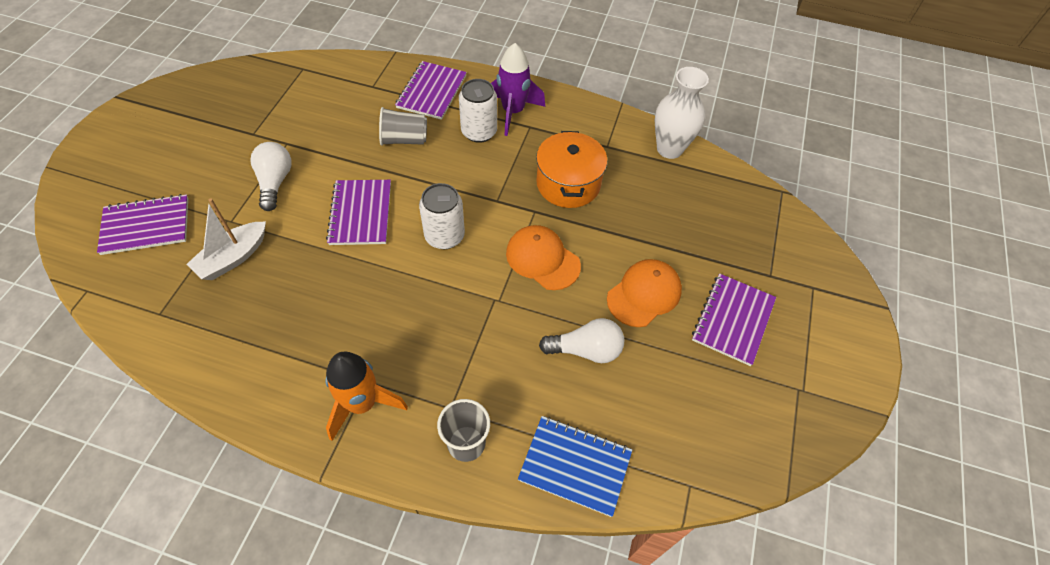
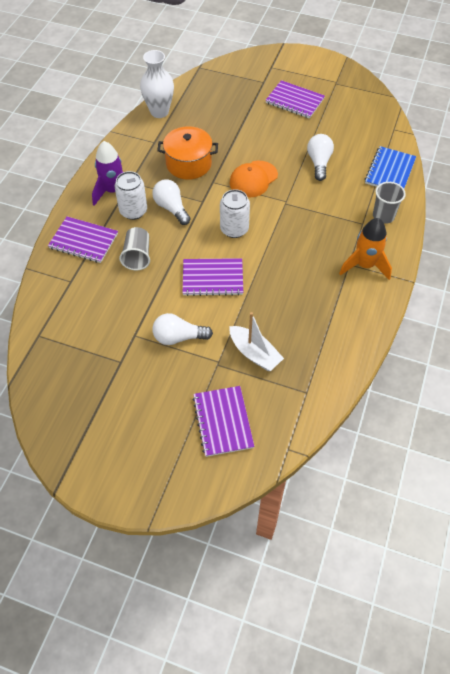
camera: 85 degrees left, 0 degrees up
(484, 168) = (171, 208): none -> white light bulb
(644, 294) = (278, 135): orange cap -> none

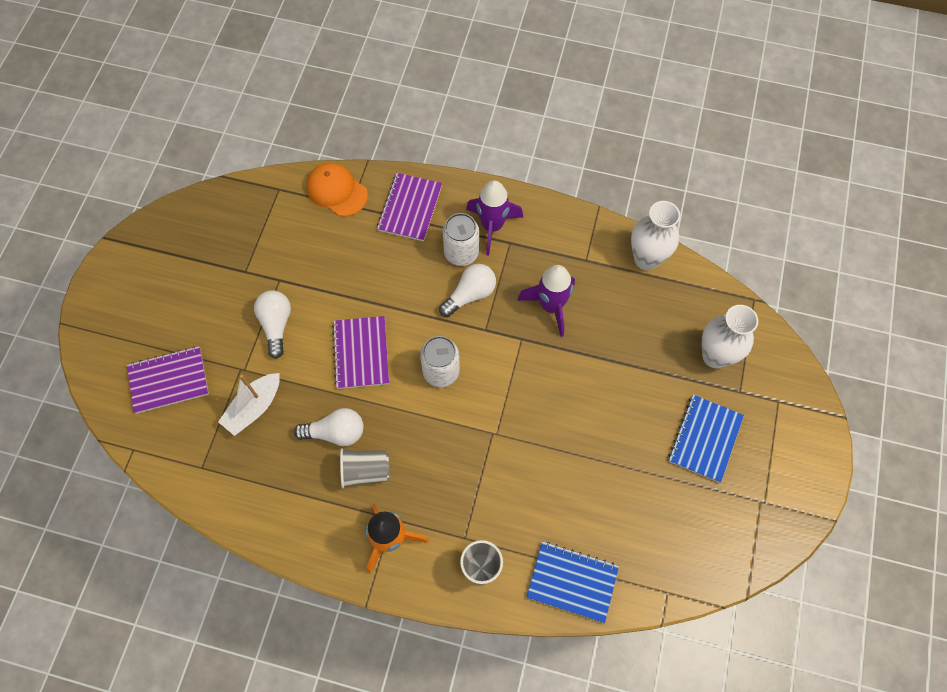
camera: 85 degrees right, 10 degrees up
(137, 256) = (390, 267): grey cup -> grey cup (365, 471)
(188, 164) = (551, 306): orange pot -> purple rocket
(237, 89) = (715, 356): none -> white vase
(253, 179) = (532, 389): orange cap -> orange cap (336, 191)
(294, 101) = (705, 439): purple notebook -> blue notebook
(319, 163) = (576, 477): white light bulb -> white light bulb (335, 432)

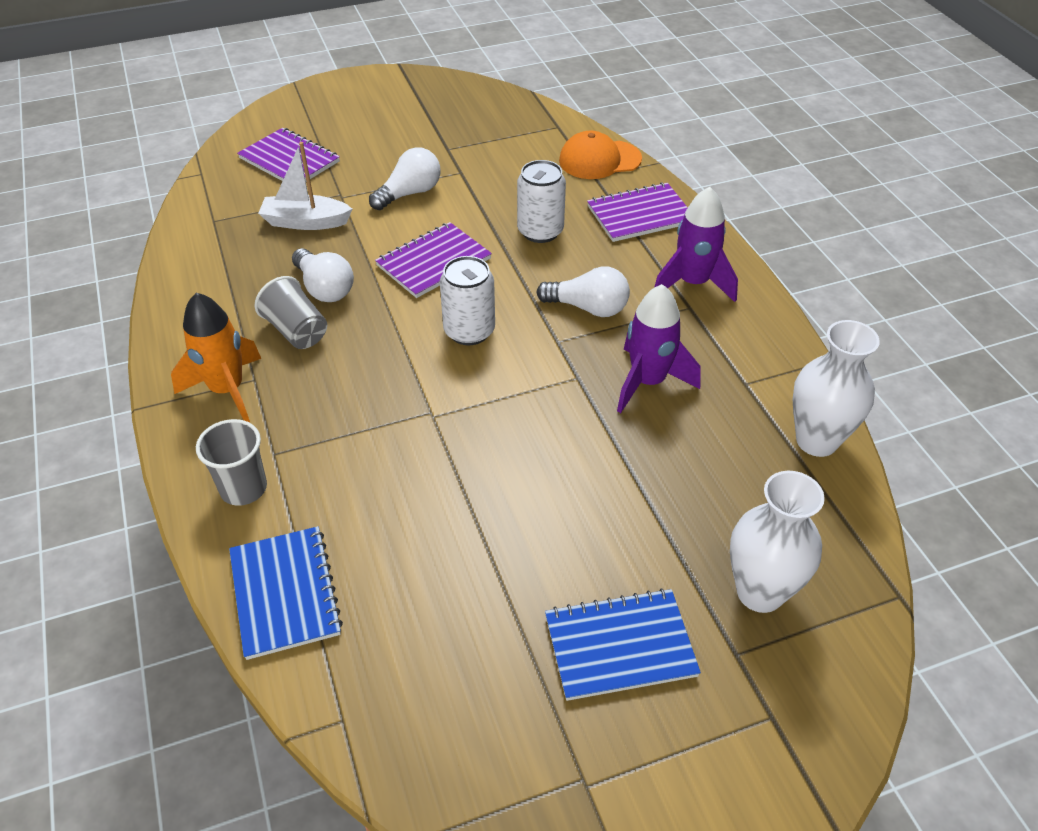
camera: 55 degrees right, 20 degrees down
(336, 191) = (599, 160): orange cap -> orange cap turned 105 degrees counterclockwise
(461, 253) = (631, 276): white can -> white can (540, 231)

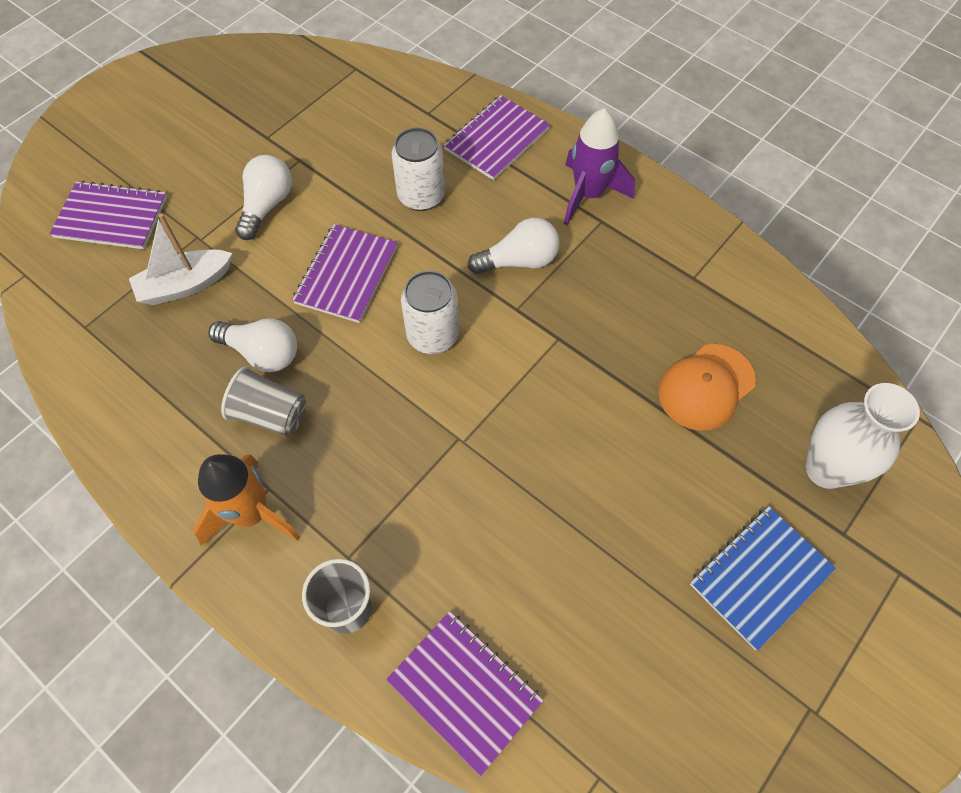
camera: 30 degrees left, 15 degrees up
(284, 593) = (464, 691): blue notebook -> purple notebook
(599, 160) = (420, 92): orange cap -> orange cap (706, 387)
(648, 382) = (618, 314): purple rocket -> none
(816, 441) = (779, 307): white vase -> none

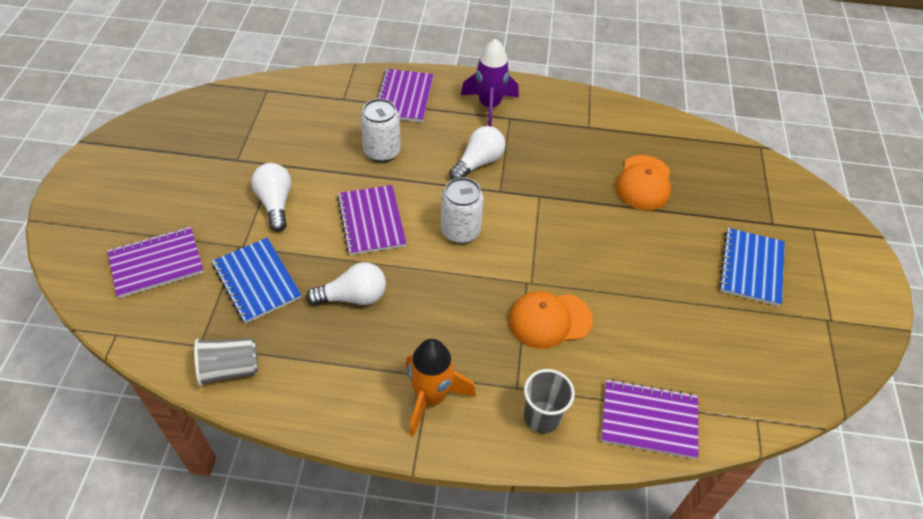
camera: 35 degrees left, 10 degrees down
(185, 285) = (257, 281): white boat -> blue notebook
(270, 414) = (392, 331): grey cup -> grey cup (229, 369)
(447, 499) = (549, 320): none -> orange cap
(826, 469) = (738, 195): white vase -> none

